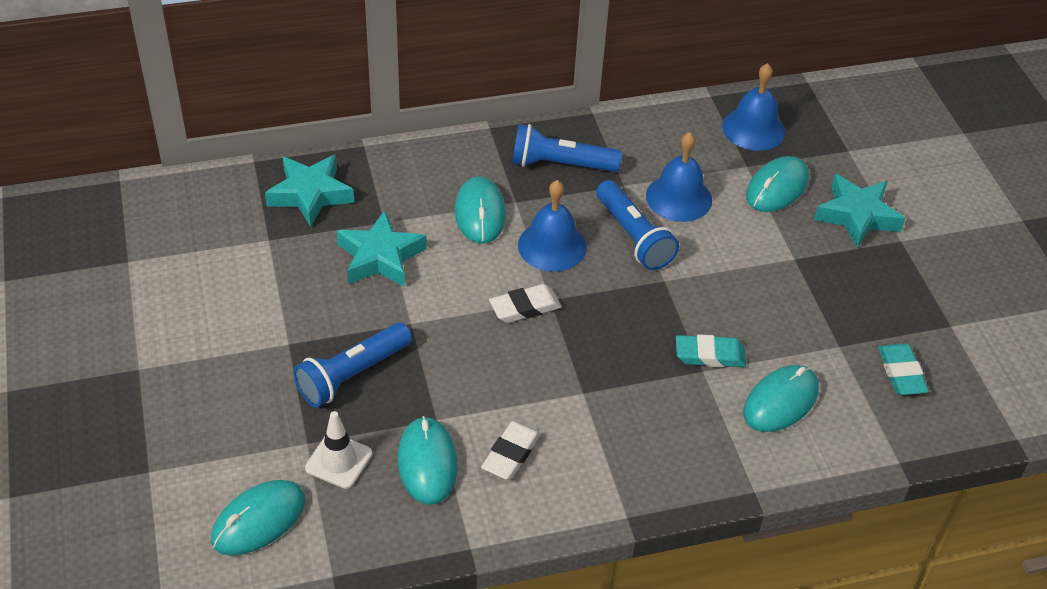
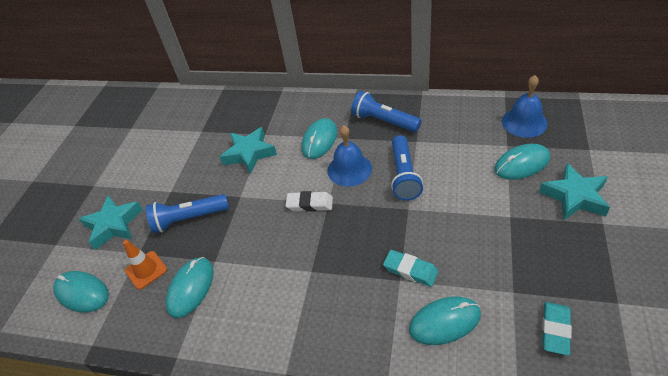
camera: 35 degrees right, 0 degrees up
(258, 520) = (82, 293): turquoise mouse -> turquoise mouse turned 45 degrees clockwise
(310, 194) = (237, 111): turquoise star -> turquoise star (114, 225)
(338, 461) = (146, 270): white traffic cone -> orange traffic cone
(511, 454) = (241, 299): white eraser -> none
(679, 198) = (448, 156): blue bell -> none

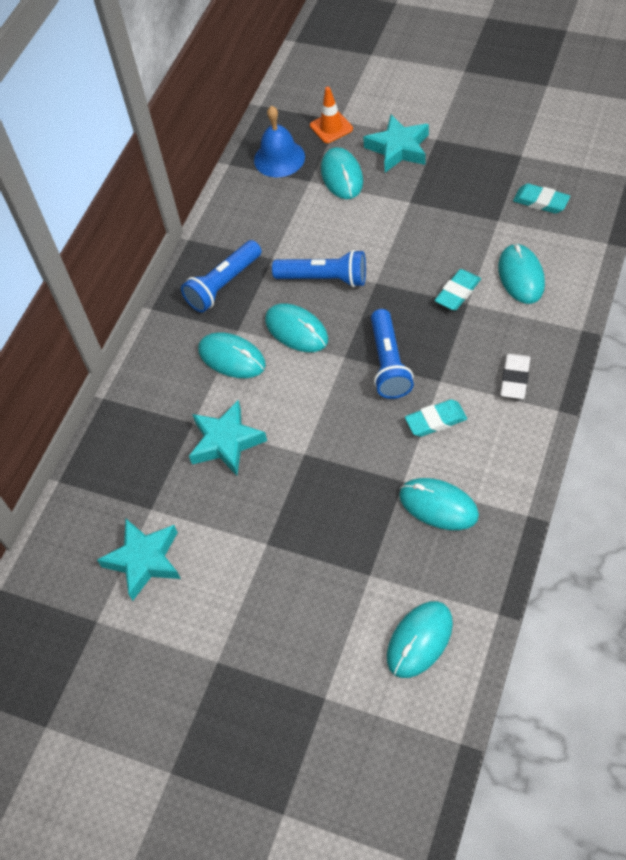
camera: 80 degrees left, 10 degrees up
(114, 225) = (310, 616): turquoise star -> turquoise star (144, 560)
(146, 270) = (400, 561): orange traffic cone -> orange traffic cone (331, 127)
(189, 219) = (326, 515): blue flashlight -> blue flashlight (389, 363)
(270, 274) = (436, 421): none -> turquoise eraser
(310, 204) = (341, 376): white eraser -> white eraser (515, 379)
(349, 169) = (296, 330): blue bell -> turquoise mouse

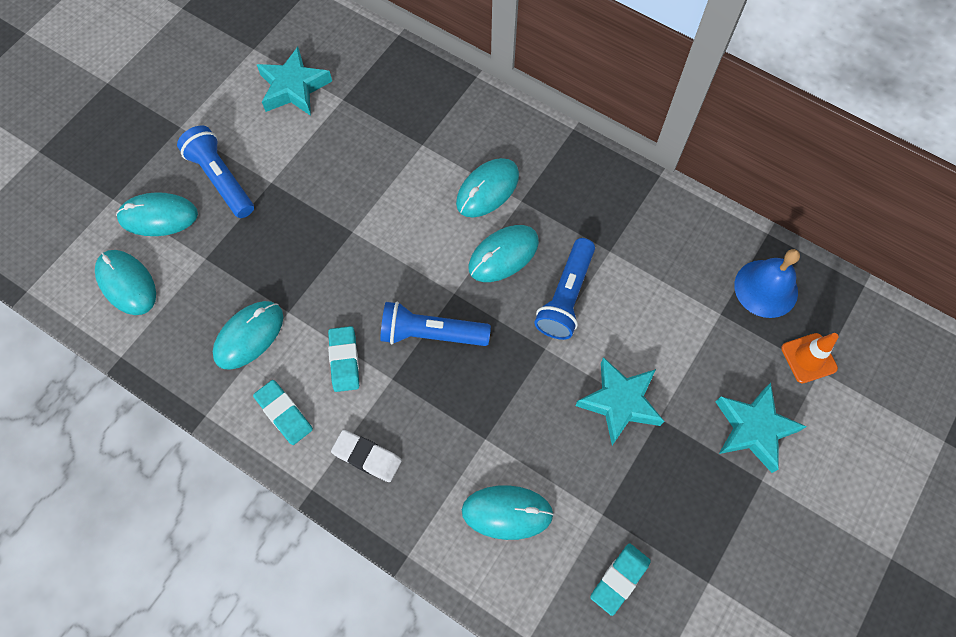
camera: 95 degrees right, 10 degrees up
(223, 285) = (585, 198): blue flashlight -> blue flashlight (221, 179)
(226, 442) = (389, 168): turquoise star -> turquoise star (619, 402)
(342, 176) = (720, 351): turquoise mouse -> turquoise mouse (158, 216)
(457, 292) = (504, 432): turquoise eraser -> turquoise eraser (284, 413)

